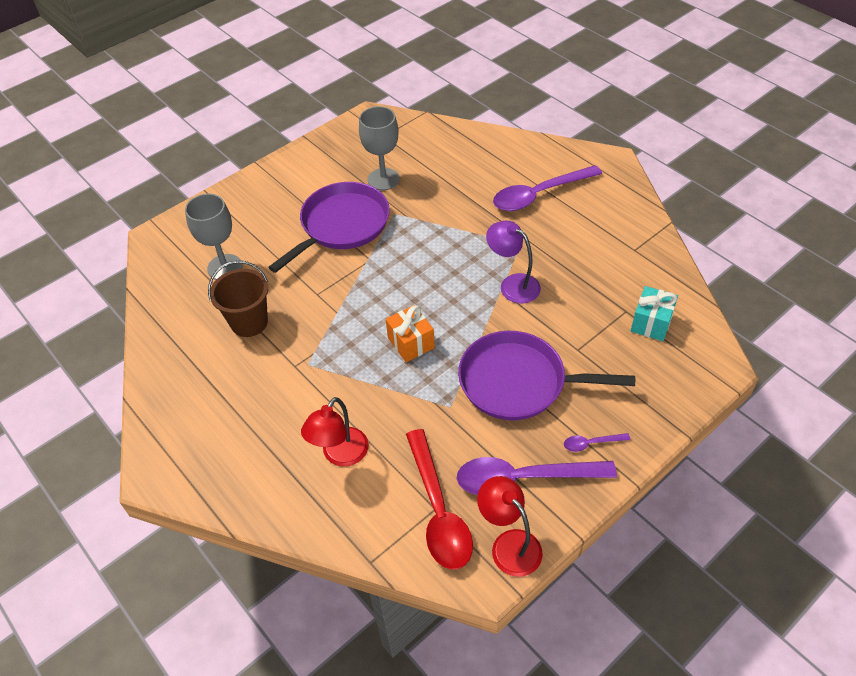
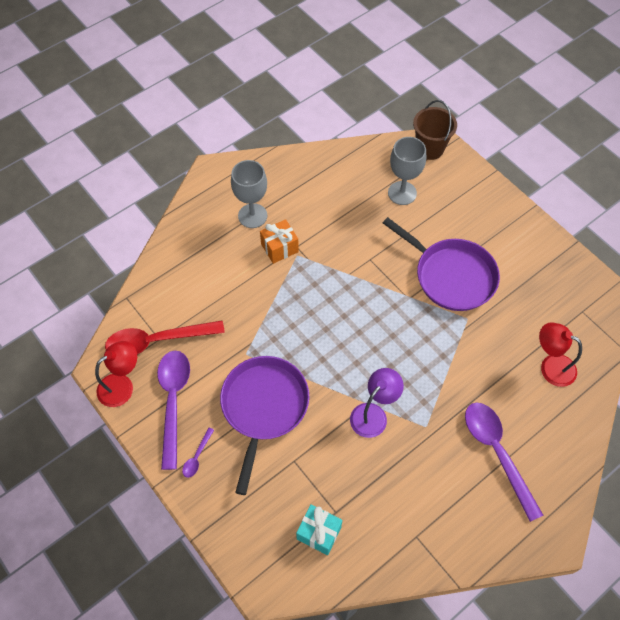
camera: 90 degrees right, 10 degrees up
(249, 322) = (342, 214): brown bucket -> brown bucket (430, 148)
(340, 455) = (212, 278): red lamp -> red lamp (550, 366)
(383, 179) = (515, 310): grey goblet -> grey goblet (252, 216)
(411, 343) = (312, 328): orange gift -> orange gift (279, 248)
(591, 443) = (197, 456): purple spoon -> purple spoon turned 150 degrees counterclockwise

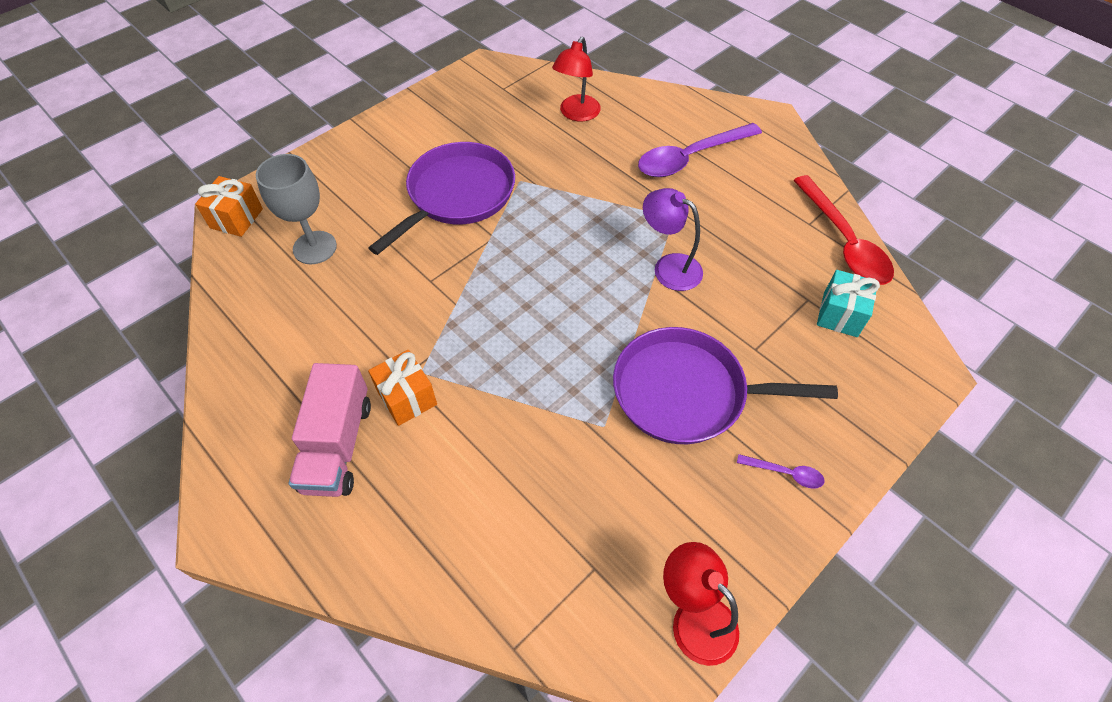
camera: 95 degrees left, 5 degrees down
(157, 341) = (598, 570): red spoon -> red spoon (843, 241)
(173, 401) = (705, 523): purple spoon -> none
(252, 216) = (338, 445): grey goblet -> pink truck
(430, 148) = (236, 218): brown bucket -> orange gift

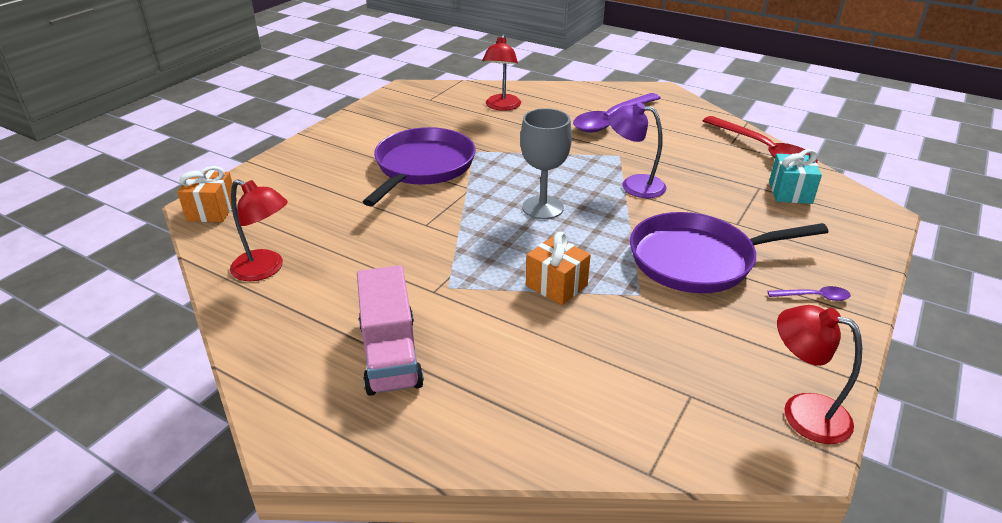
camera: 15 degrees left, 20 degrees down
(262, 309) = (265, 269): none -> red lamp
(315, 247) = (301, 219): grey goblet -> grey goblet (542, 207)
(407, 397) = (444, 307): orange gift -> orange gift (556, 285)

